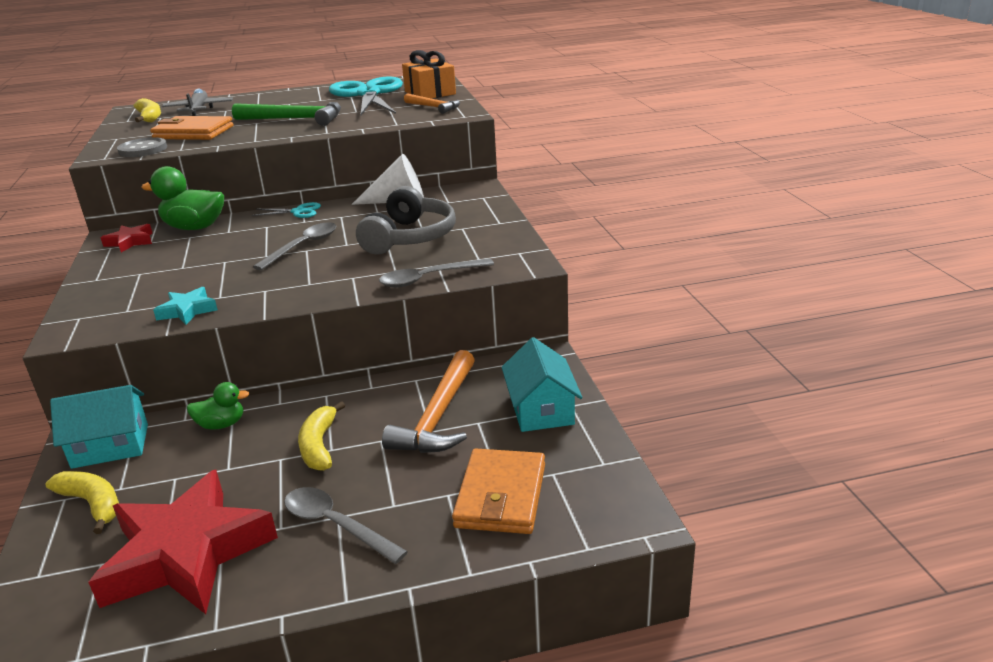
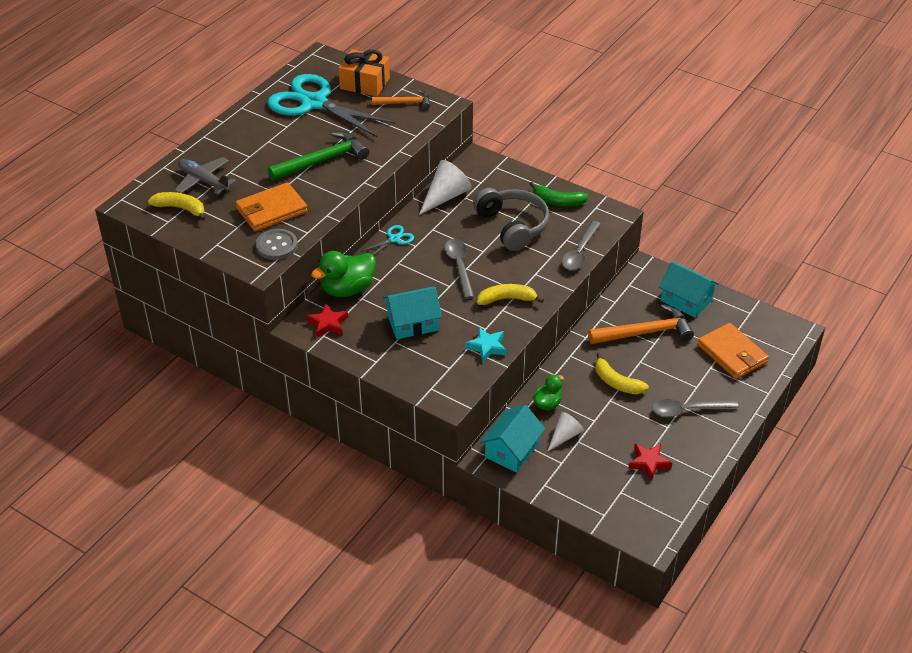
camera: 45 degrees left, 15 degrees up
(92, 504) = (564, 477): yellow banana -> yellow banana (507, 299)
(175, 464) = (565, 436): none -> white cone
(180, 267) = (412, 323): none -> turquoise house
(186, 553) = (649, 463): red star -> red star, size x0.44
(438, 416) = (645, 333): orange hammer -> orange hammer turned 75 degrees counterclockwise
(489, 236) = (557, 201): none -> green banana

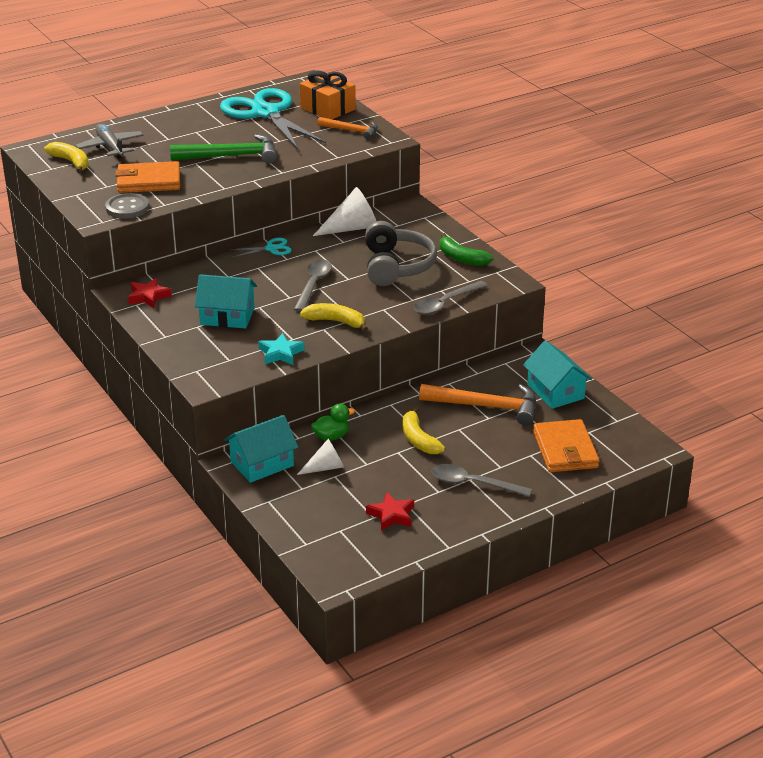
camera: 25 degrees right, 10 degrees down
(348, 289) = (191, 275): green duck -> none

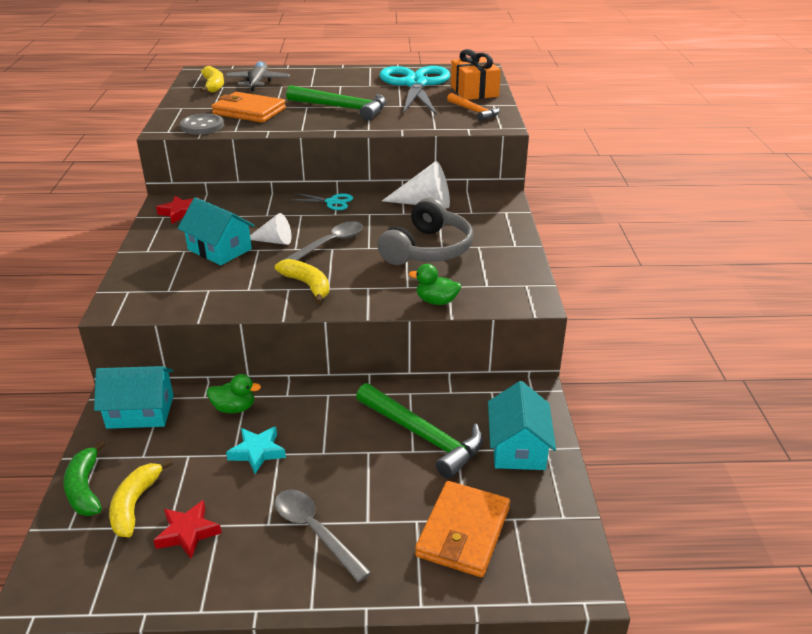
camera: 30 degrees right, 0 degrees up
(280, 353) = (219, 300): turquoise star -> turquoise star (257, 452)
(325, 467) = (190, 441): white cone -> white cone (274, 241)
(418, 439) = (314, 447): yellow banana -> yellow banana (135, 504)
(445, 303) = (436, 301): grey spoon -> green duck
(461, 258) = (502, 260): green banana -> green banana (85, 488)
(486, 407) = (423, 436): orange hammer -> green hammer

